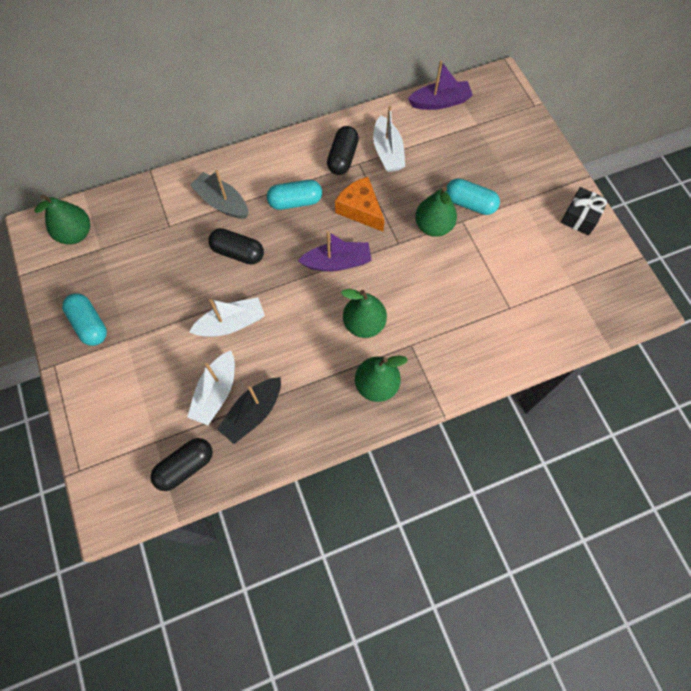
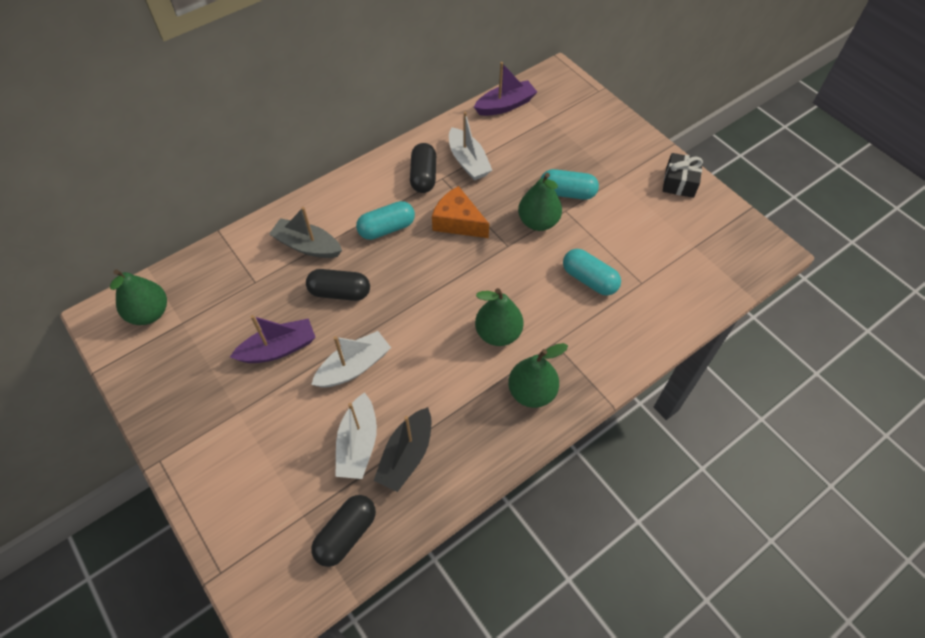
camera: 15 degrees left, 10 degrees down
(89, 324) = (191, 406): turquoise capsule -> turquoise capsule (589, 279)
(337, 262) = (450, 278): purple boat -> purple boat (278, 348)

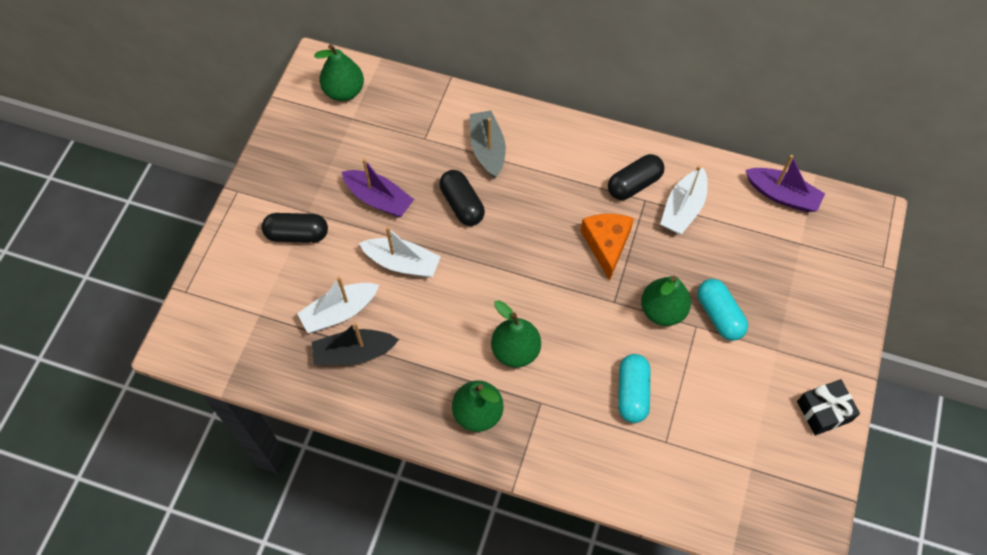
camera: 55 degrees right, 5 degrees up
(346, 534) = (264, 354): black capsule -> black capsule (297, 234)
(386, 228) = (553, 194): turquoise capsule -> none

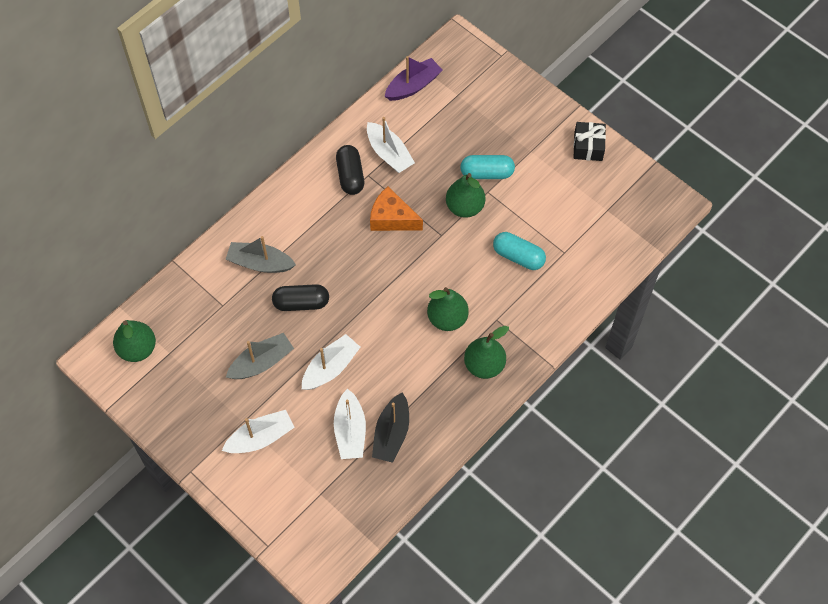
camera: 65 degrees left, 0 degrees up
(297, 234) = (260, 438): black capsule -> white boat
(379, 199) = (261, 362): purple boat -> grey boat

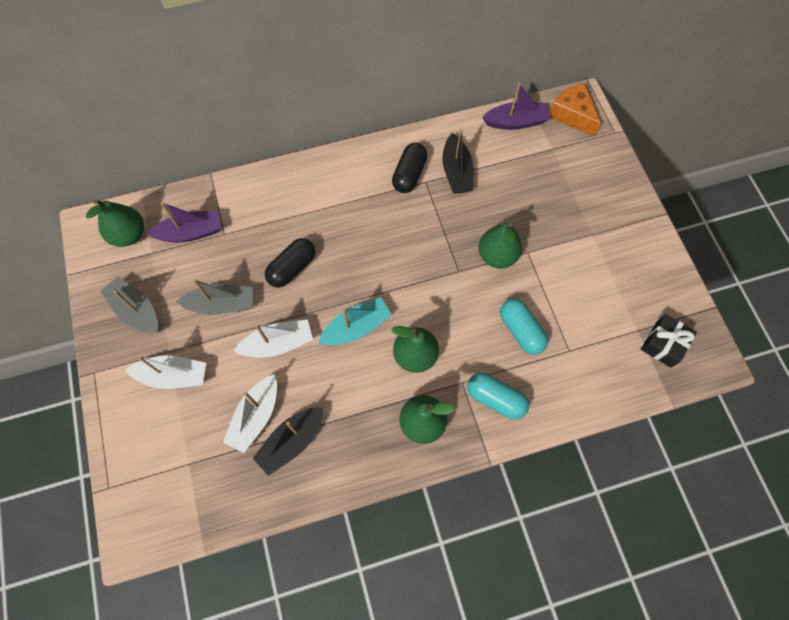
camera: 30 degrees right, 5 degrees up
(192, 319) = (191, 232): none -> purple boat
(260, 263) = (280, 213): grey boat -> grey boat (136, 310)
(301, 303) = (292, 268): black capsule -> black capsule turned 75 degrees counterclockwise
(386, 322) = (356, 327): none -> turquoise boat
(389, 154) = (456, 172): white boat -> black boat
(392, 218) = (422, 232): orange cheese -> orange cheese (572, 115)
(487, 173) = (537, 234): turquoise capsule -> turquoise capsule (495, 399)
(588, 146) = (653, 257): black gift -> black gift (663, 344)

